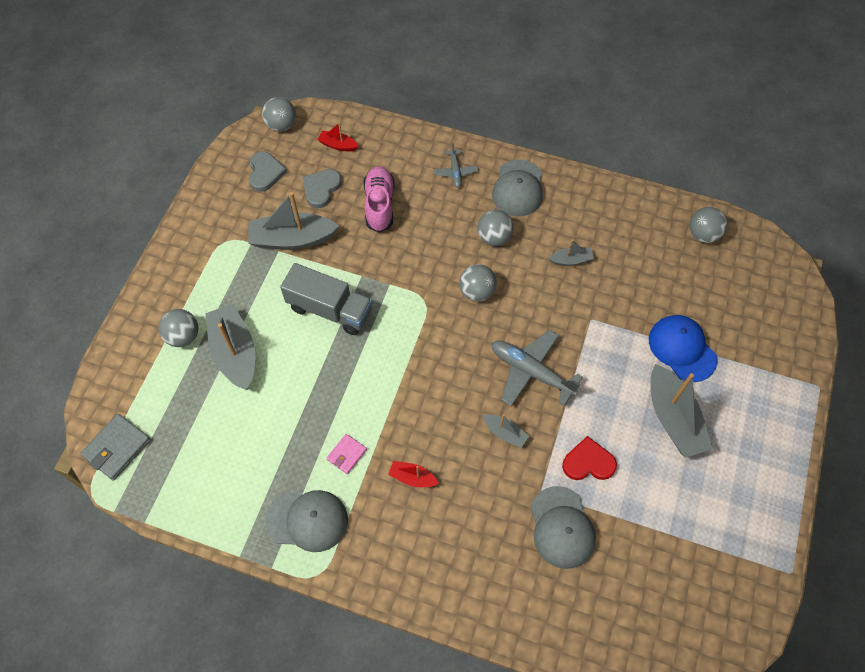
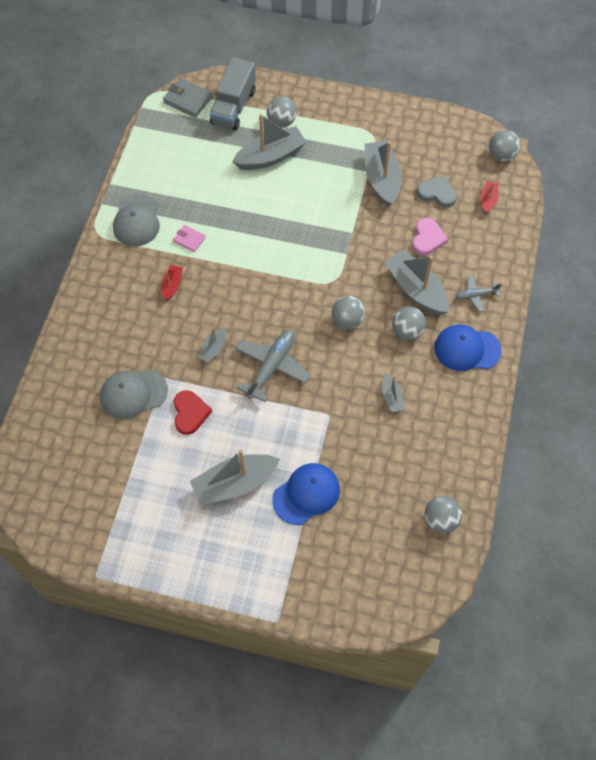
camera: 85 degrees right, 0 degrees up
(265, 173) = (446, 151): grey heart -> none
(330, 309) = (316, 214): grey truck -> grey truck (233, 107)
(379, 205) = (427, 238): pink shoe -> pink heart
(443, 223) = (416, 289): none -> grey boat
(518, 188) = (467, 349): grey cap -> blue cap

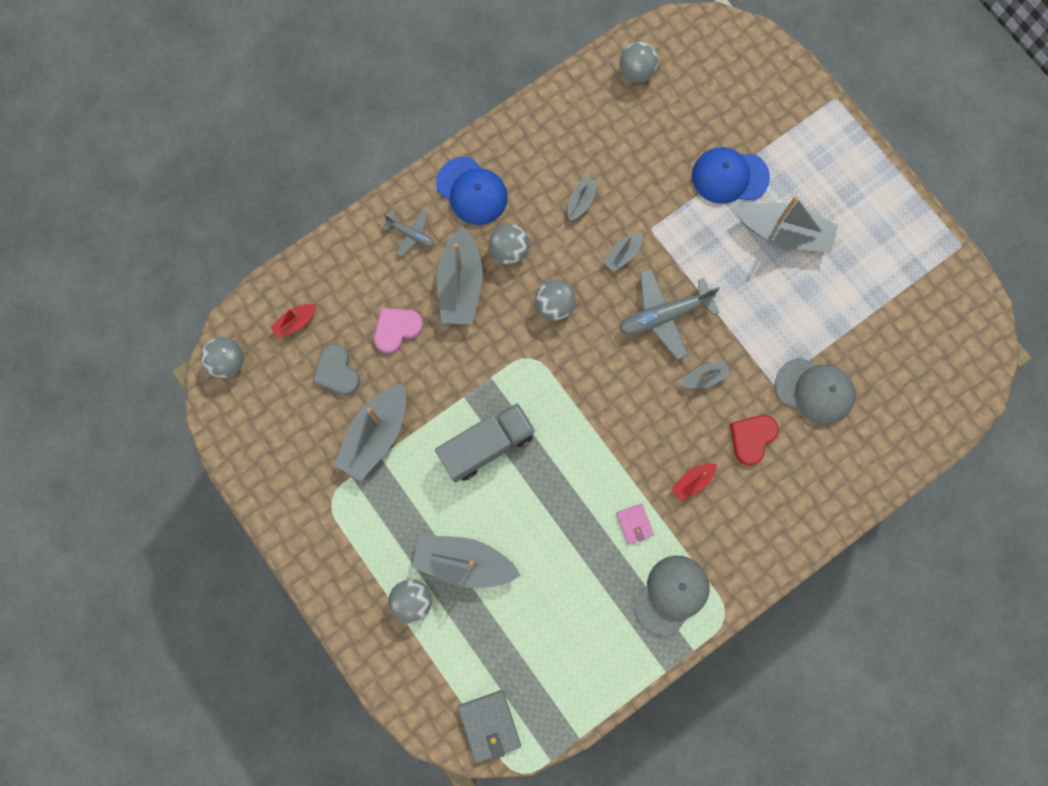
camera: 140 degrees left, 15 degrees up
(190, 413) = (775, 329): red heart -> red heart (752, 438)
(233, 107) = (446, 669): grey truck -> grey truck (486, 446)
(333, 384) = (622, 254): none -> grey boat

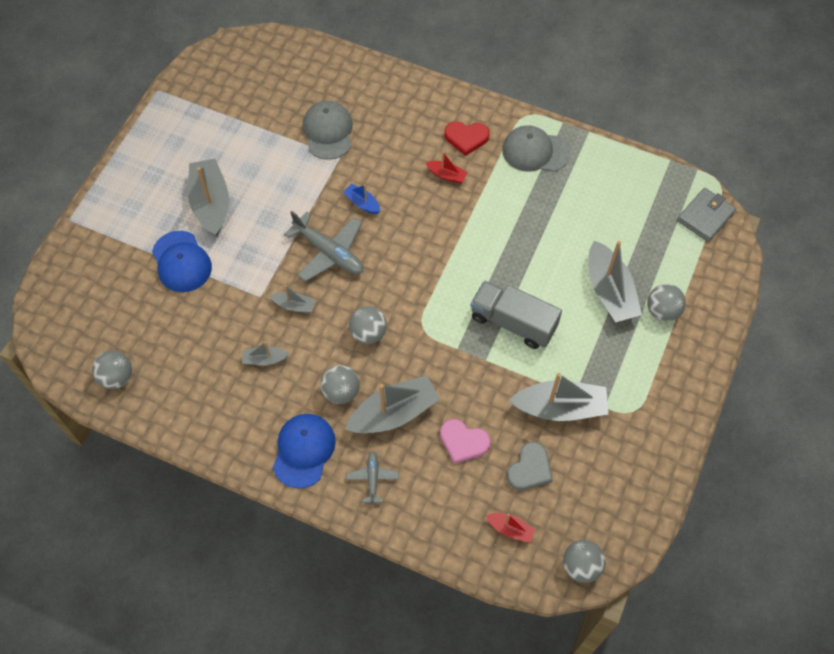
camera: 120 degrees left, 15 degrees down
(634, 524) = (502, 196): pink wallet -> none
(705, 377) = (362, 203): grey boat -> blue boat
(752, 438) = (389, 153): red heart -> red heart (466, 138)

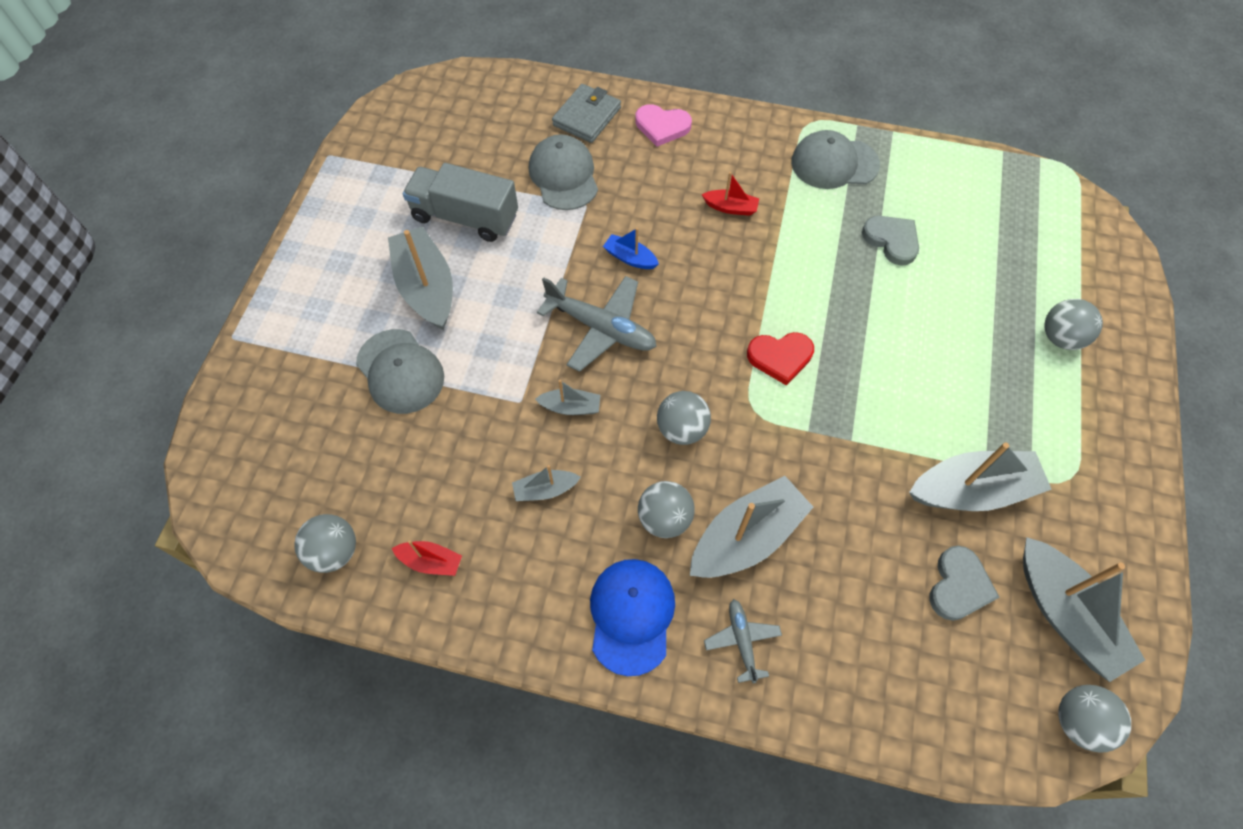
camera: 10 degrees left, 0 degrees up
(181, 262) = (400, 371): blue cap -> grey cap
(463, 442) = (855, 562): pink heart -> pink heart (662, 126)
(466, 138) = (743, 159): red heart -> red heart (780, 357)
(510, 529) = (960, 682): red boat -> red boat (431, 561)
(513, 322) = (872, 383): grey truck -> grey truck (465, 217)
(560, 219) = (892, 240): none -> grey heart
(609, 291) = (984, 322): grey boat -> grey boat (1065, 614)
(705, 216) = (1070, 211): grey wallet -> grey wallet (587, 116)

